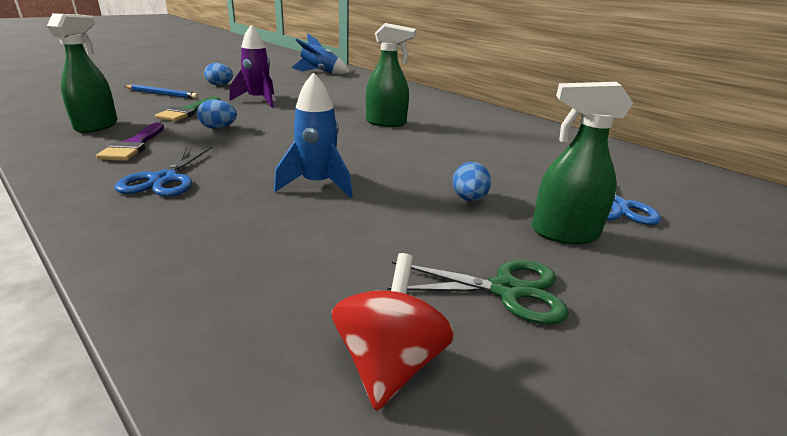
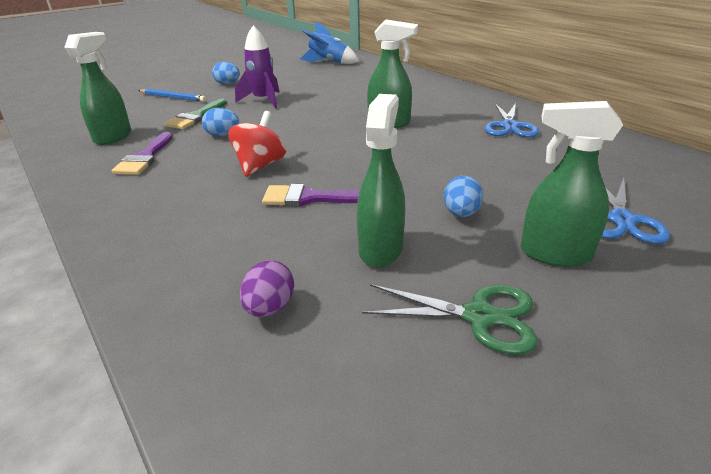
camera: 10 degrees right, 5 degrees up
(164, 179) = (170, 194): blue scissors -> blue scissors (509, 126)
(286, 286) = (269, 307): none -> purple egg
(317, 184) = (310, 198): blue rocket -> purple brush
(389, 363) = (353, 387): red spinning top -> red spinning top (260, 165)
(396, 230) = (381, 249): none -> green spray bottle

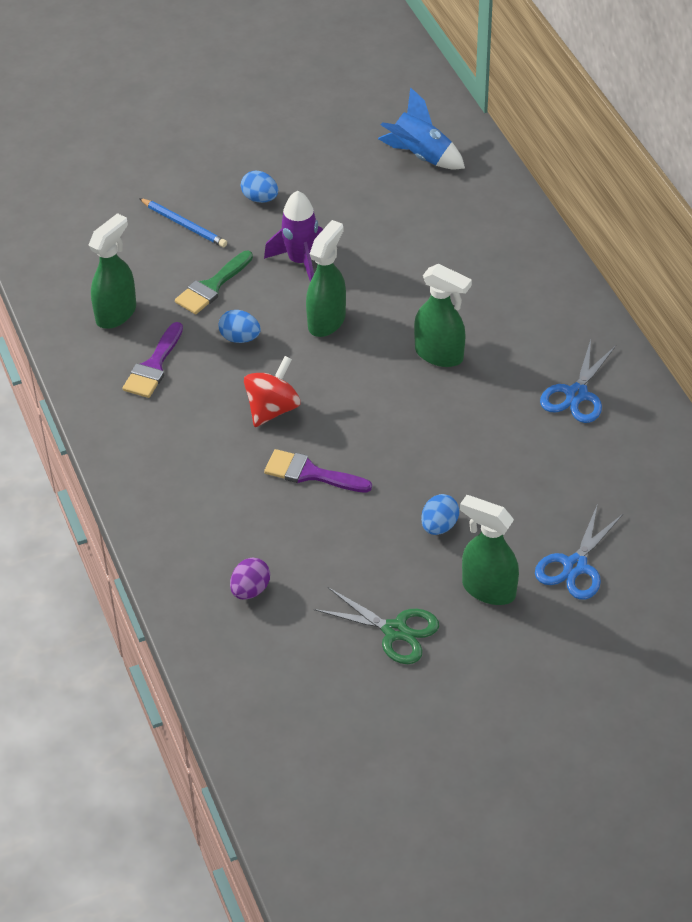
camera: 15 degrees right, 15 degrees up
(381, 249) = (351, 552): green spray bottle -> green spray bottle (327, 321)

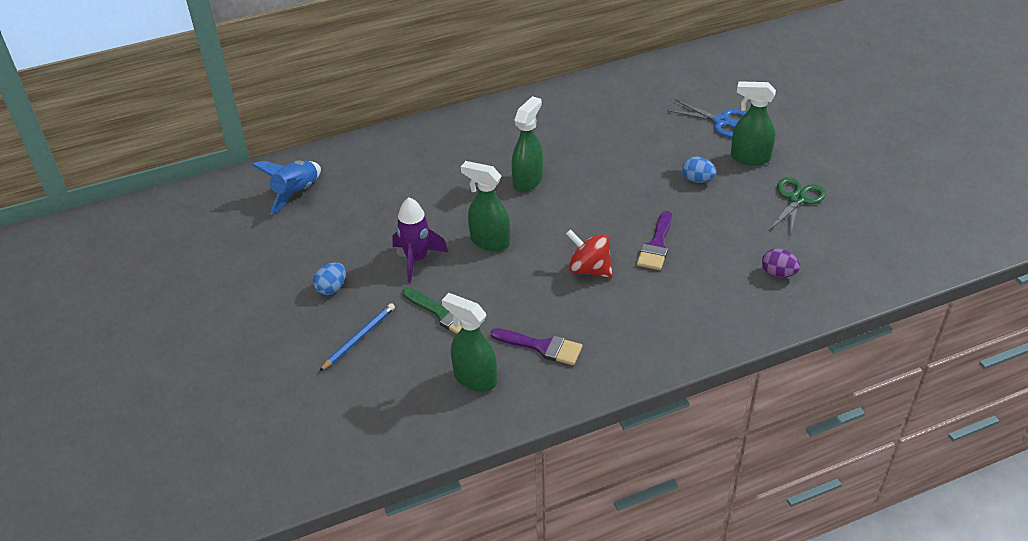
camera: 90 degrees left, 5 degrees down
(240, 338) = (508, 292): blue egg -> none
(488, 589) = (749, 158): green spray bottle -> green spray bottle turned 75 degrees clockwise
(576, 394) = (566, 118): blue scissors -> none

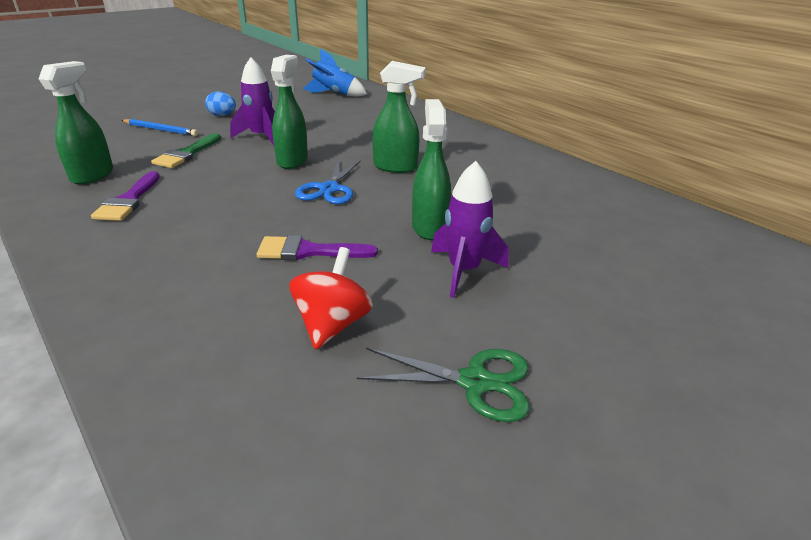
camera: 70 degrees right, 10 degrees down
(589, 269) = (256, 213): red spinning top -> red spinning top (332, 324)
(697, 180) = (464, 271): blue egg -> purple rocket
(721, 121) = (622, 280): blue scissors -> blue scissors (329, 189)
(749, 158) = (553, 316): green spray bottle -> green spray bottle (429, 227)
(778, 273) = (261, 372): purple egg -> none

